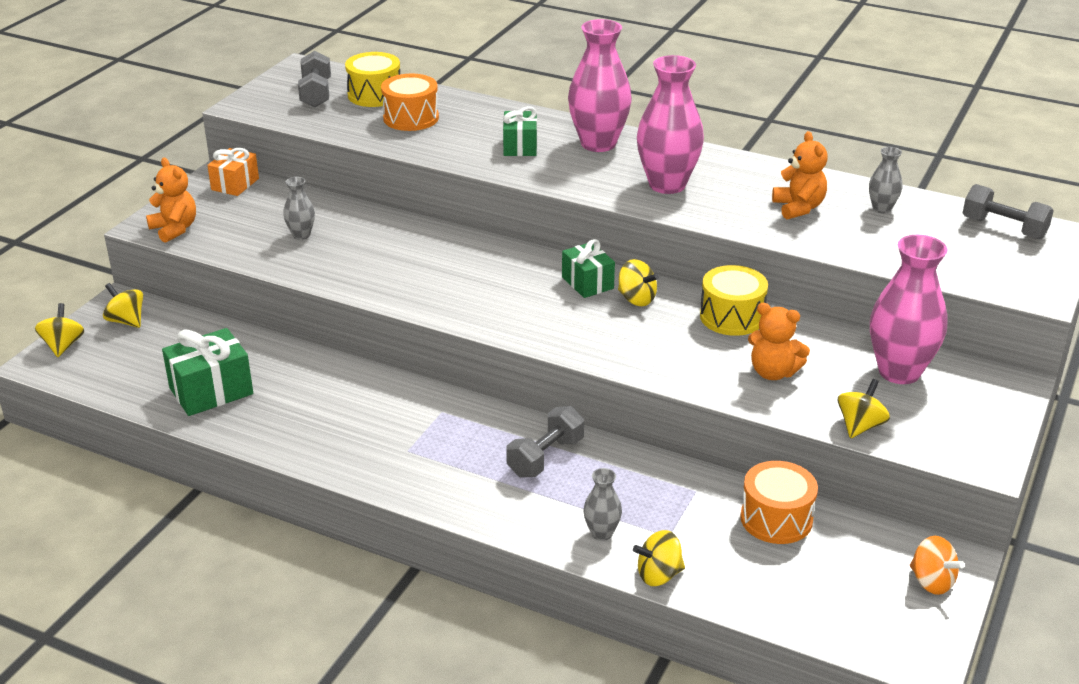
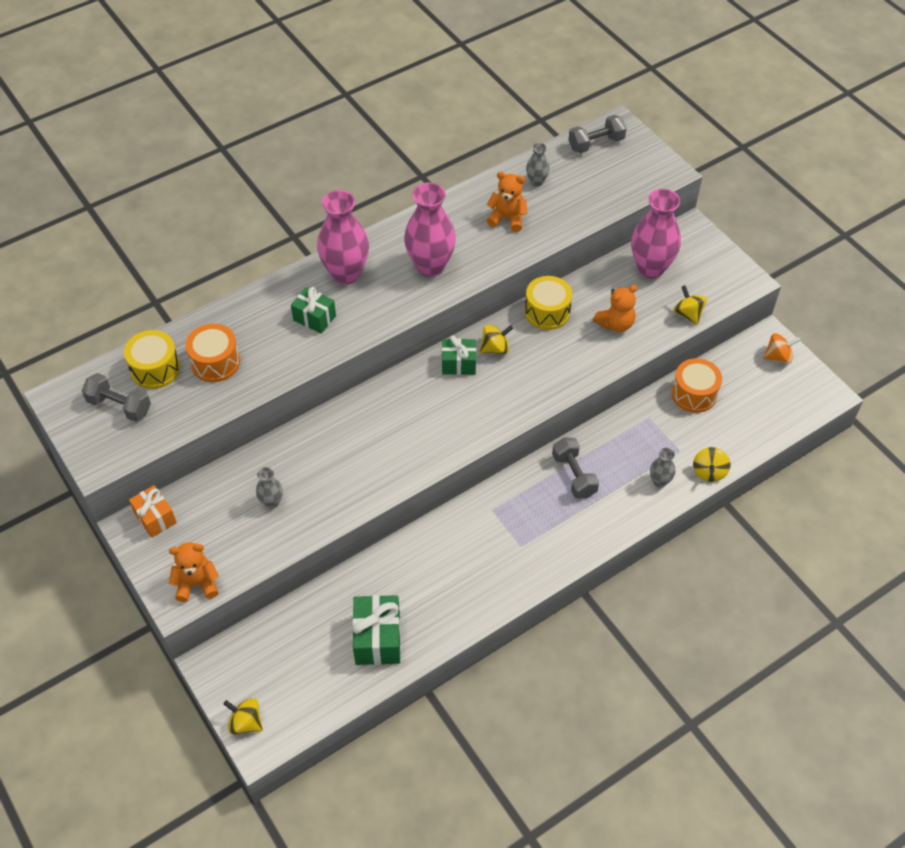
camera: 60 degrees left, 20 degrees up
(126, 321) = (241, 667): yellow spinning top -> none

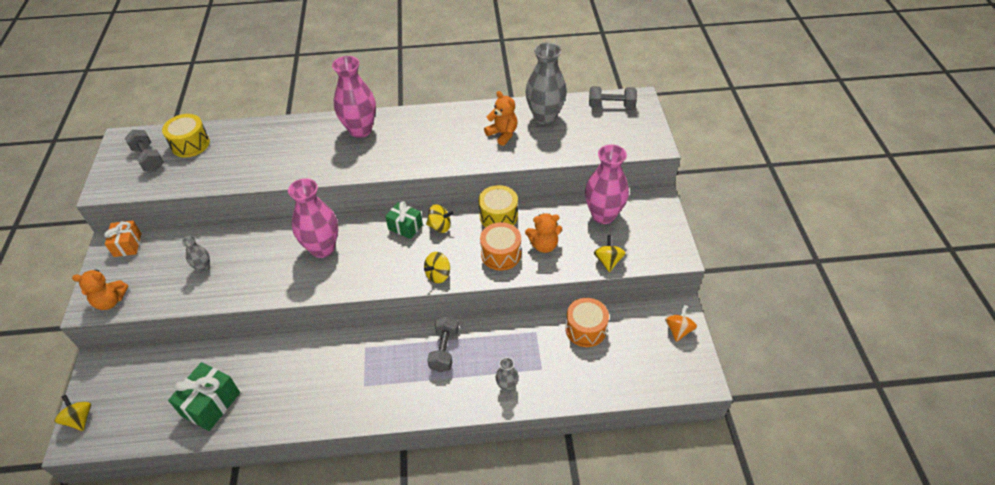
camera: 30 degrees right, 5 degrees down
(197, 584) = (110, 301): orange teddy bear -> orange teddy bear turned 150 degrees clockwise
(215, 362) = (228, 154): orange drum -> orange drum (501, 254)
(314, 318) = (315, 151): green gift -> none
(430, 266) = (421, 146): pink vase -> pink vase (322, 248)
(536, 182) = (545, 117): grey vase -> grey vase, size x2.07
(709, 472) = (553, 398): yellow spinning top -> yellow spinning top (438, 275)
(778, 357) = (678, 330): orange spinning top -> orange spinning top turned 90 degrees counterclockwise

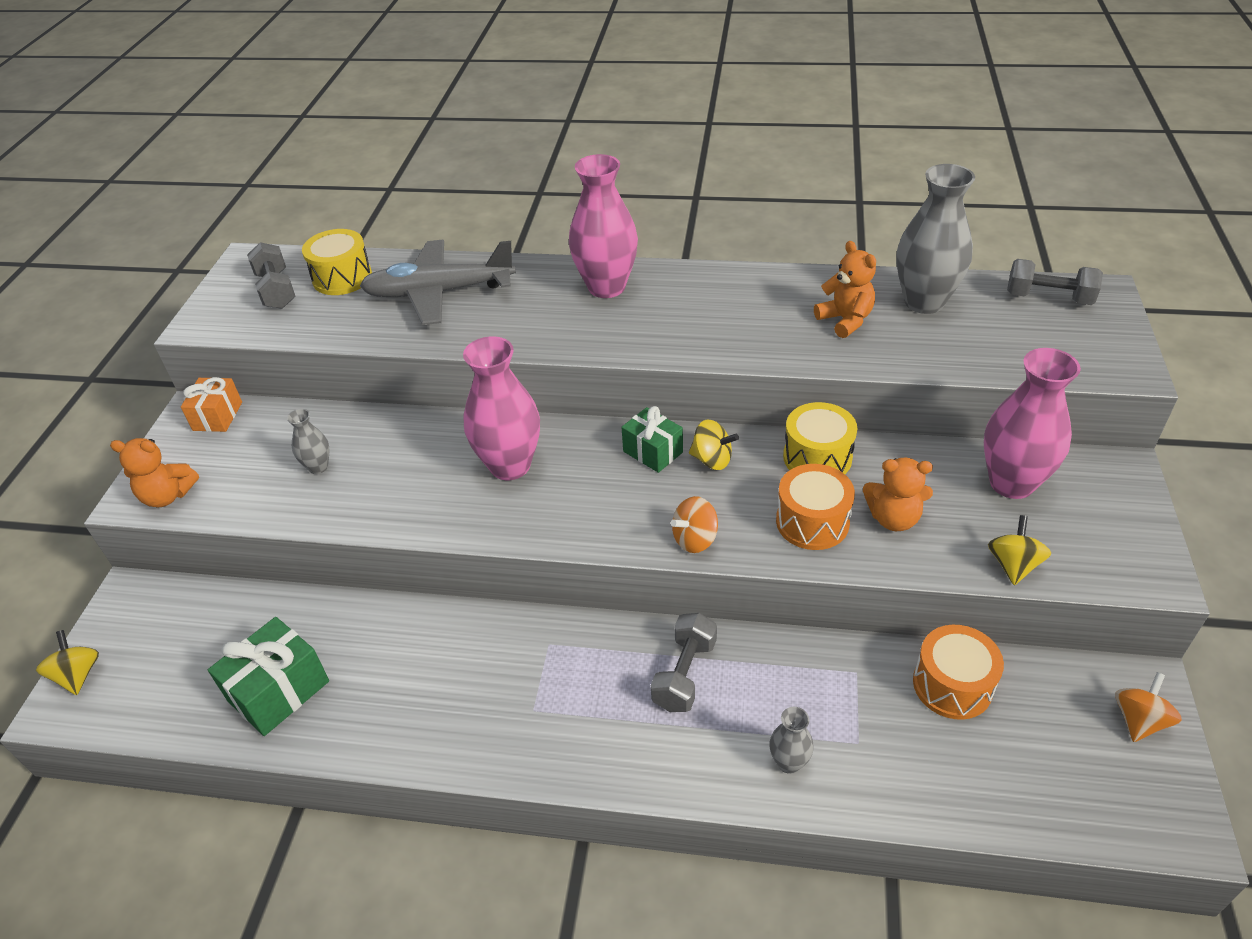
camera: 15 degrees right, 5 degrees down
(256, 146) = (439, 292): none -> grey plane
(438, 275) = (695, 539): yellow spinning top -> orange spinning top

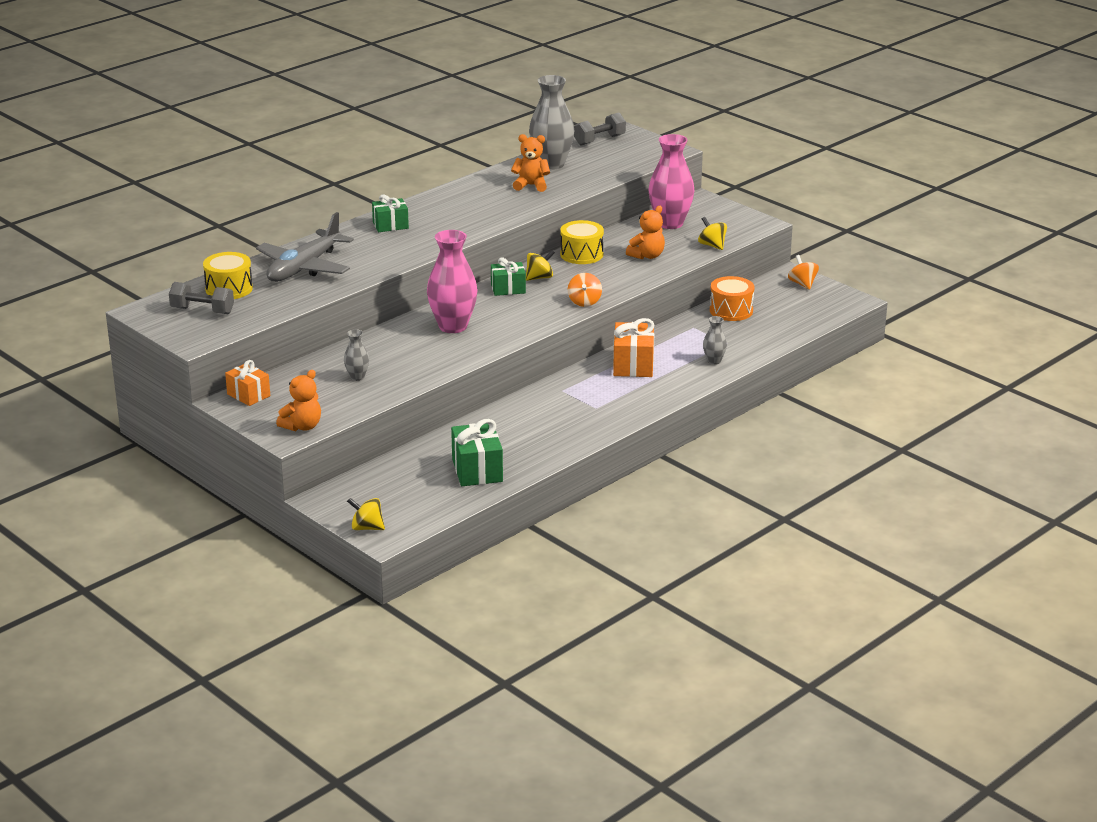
camera: 55 degrees left, 15 degrees down
(606, 287) = (390, 225): pink vase -> green gift
(684, 674) = (633, 365): grey dumbbell -> orange gift
(812, 522) = (619, 273): orange drum -> none

